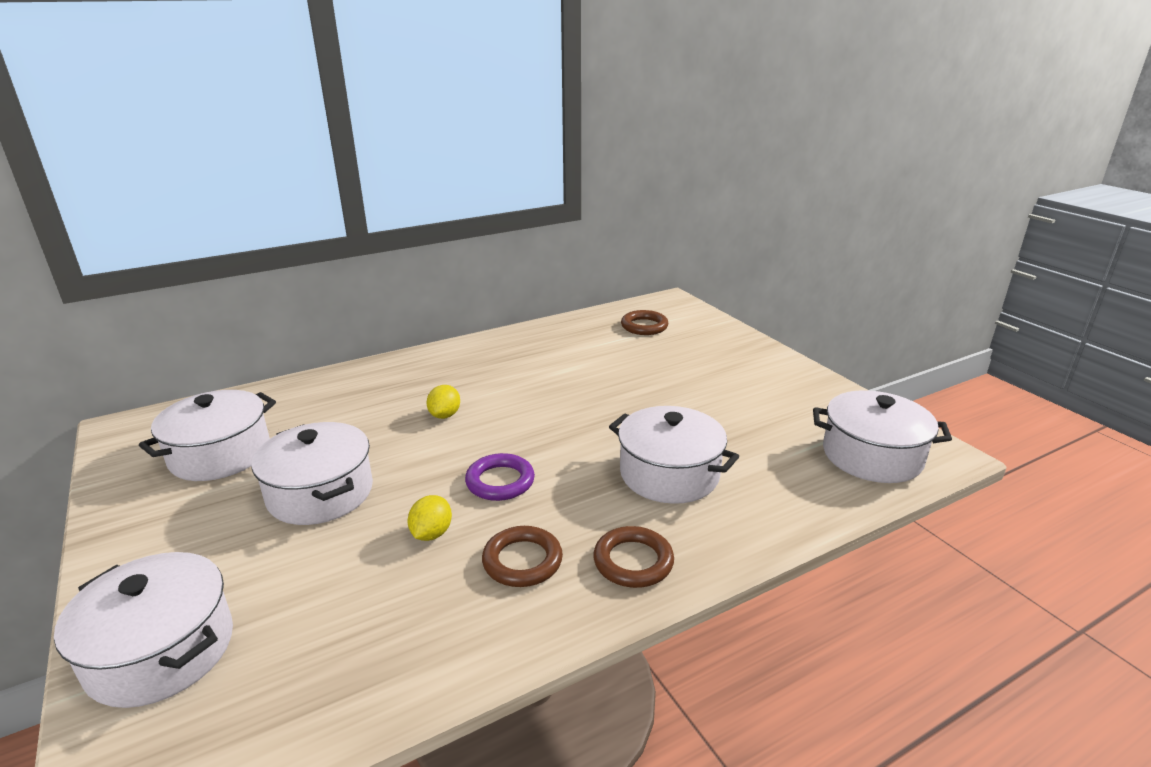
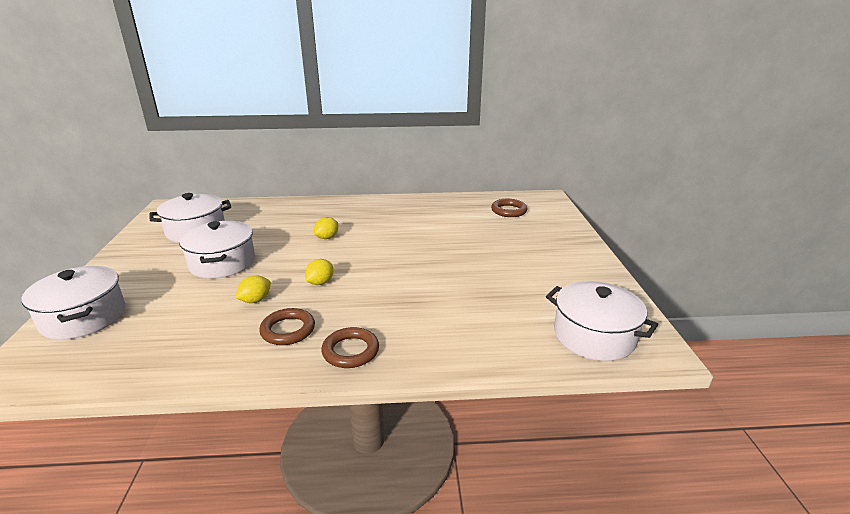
camera: 25 degrees right, 0 degrees up
(500, 481) = (320, 282): purple ring -> yellow lemon
(669, 474) = (428, 307): white pot -> none

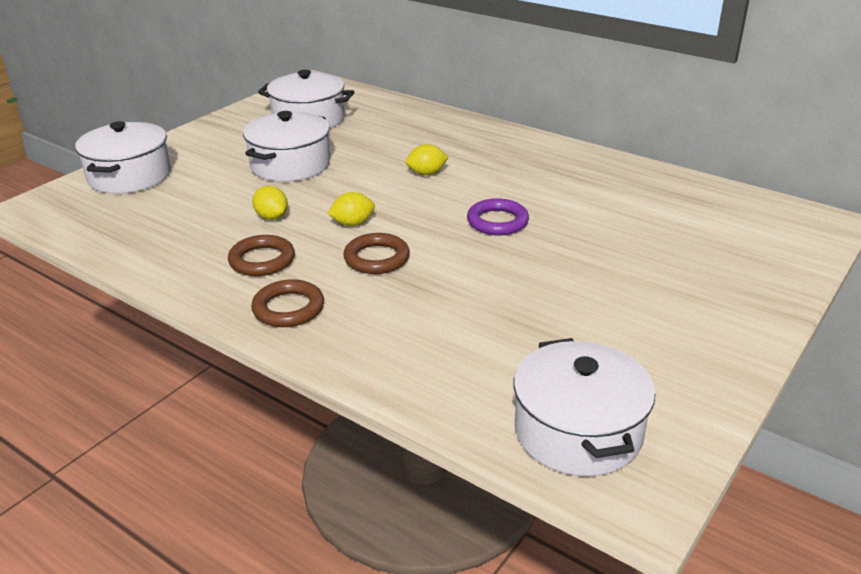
camera: 40 degrees right, 5 degrees up
(255, 300) = (271, 217): yellow lemon -> yellow lemon turned 60 degrees clockwise
(406, 249) = (497, 222): none -> purple ring
(508, 211) = (721, 220): brown ring -> brown ring (377, 258)

